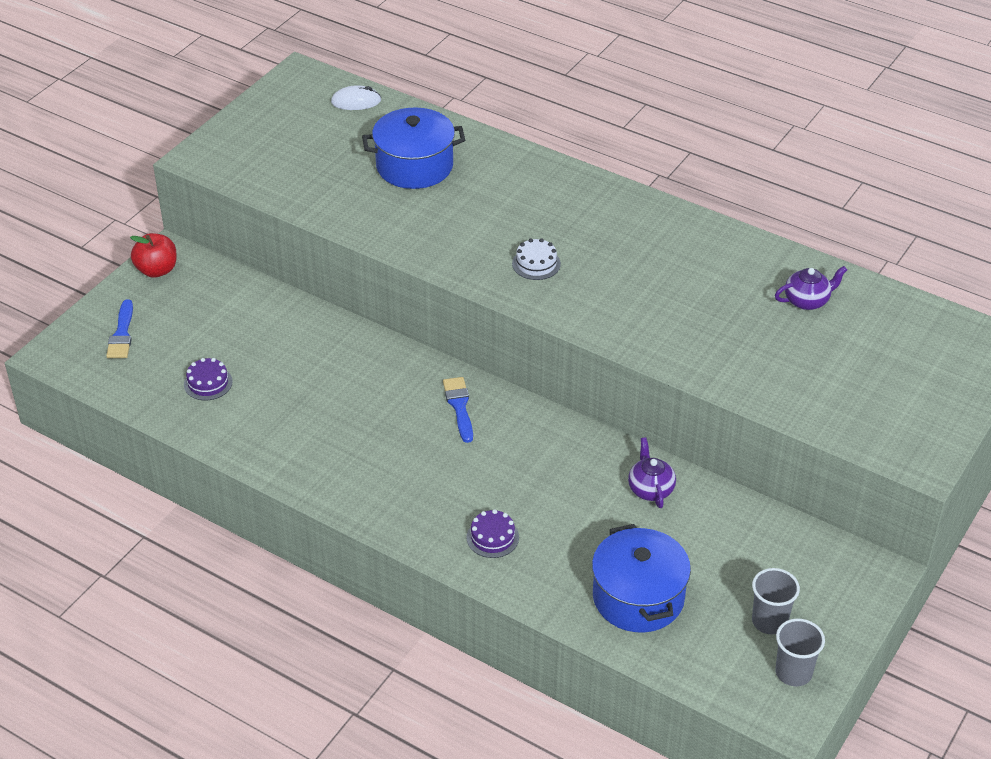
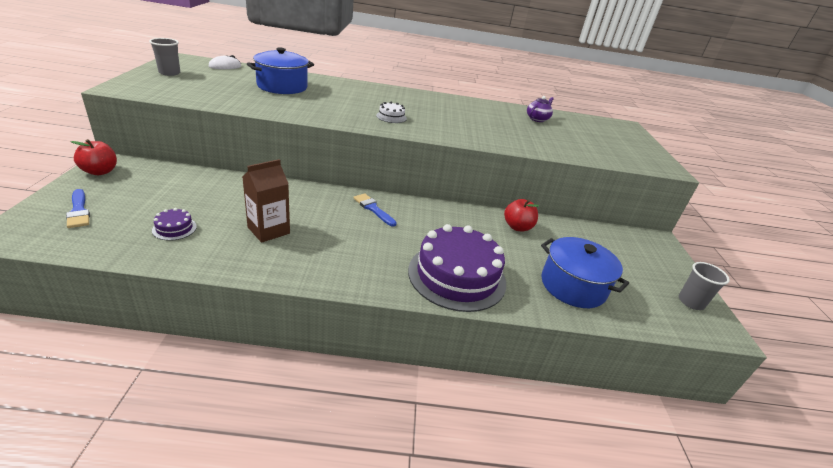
camera: 35 degrees left, 10 degrees down
(307, 411) = (268, 230): none -> brown carton
(492, 537) = (457, 276): purple cake -> purple cake, size x2.48
(650, 489) = (517, 227): purple teapot -> red apple
(769, 621) = (647, 278): grey cup -> grey cup (169, 73)

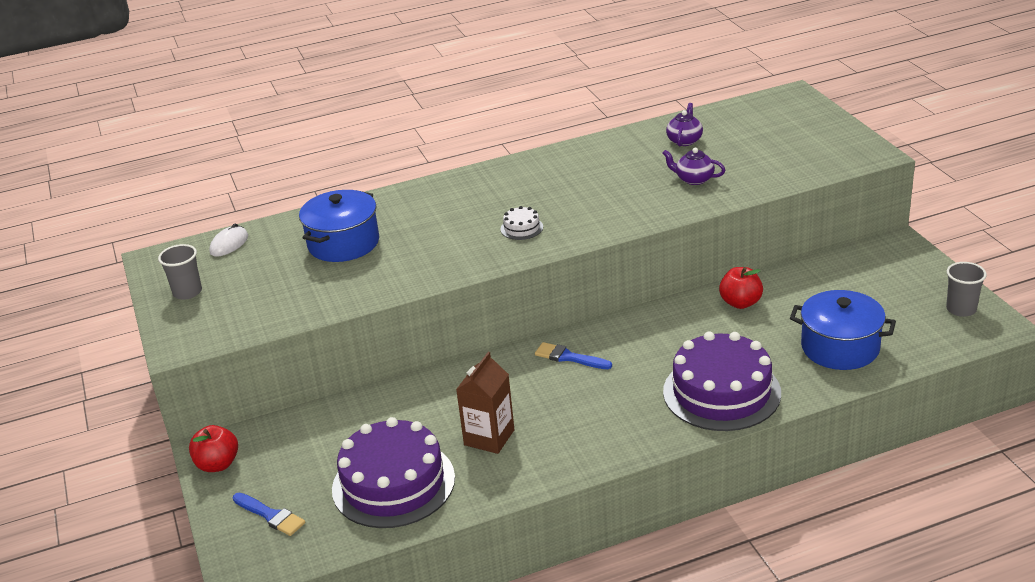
camera: 15 degrees left, 0 degrees up
(174, 228) = (393, 483): purple cake -> purple cake, size x2.48
(526, 136) = (693, 179): none -> purple teapot

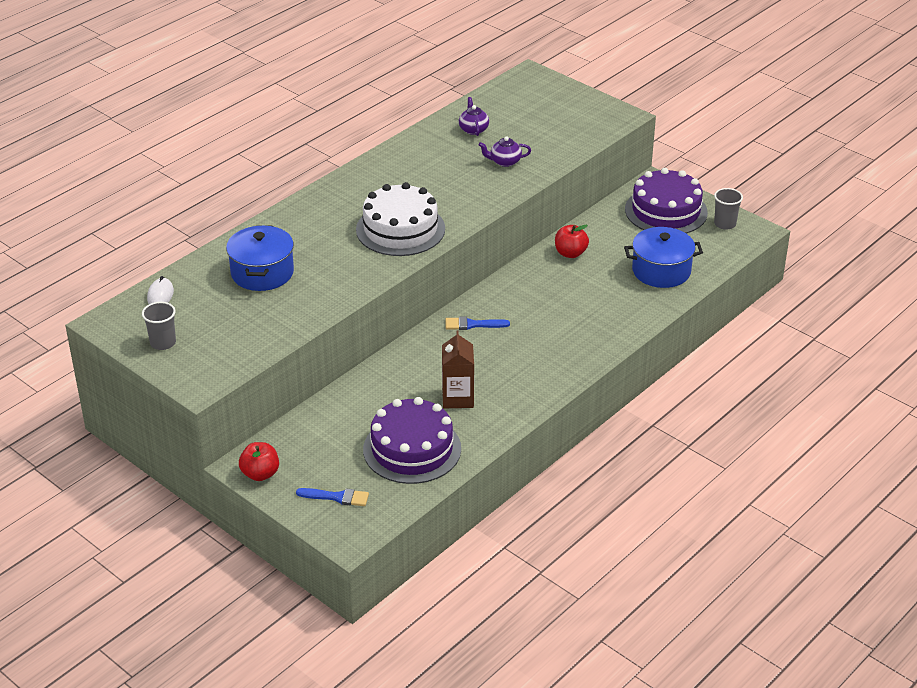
camera: 30 degrees left, 5 degrees up
(521, 228) = (400, 229): white cake -> white cake, size x2.48
(721, 392) = (601, 323): purple cake -> purple cake (666, 211)

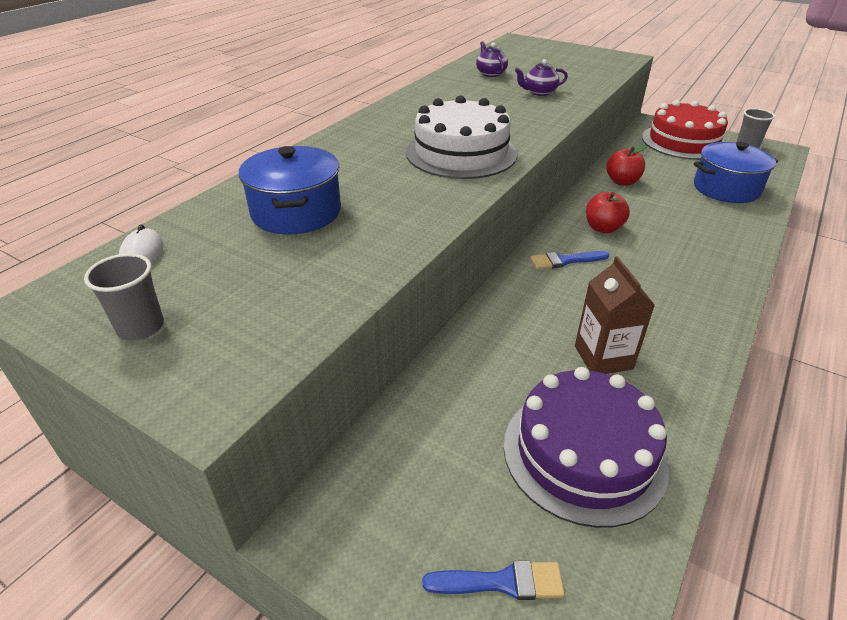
camera: 10 degrees left, 0 degrees up
(260, 474) = (345, 548): red apple -> red apple (603, 228)
(666, 211) = (683, 141): purple cake -> red cake

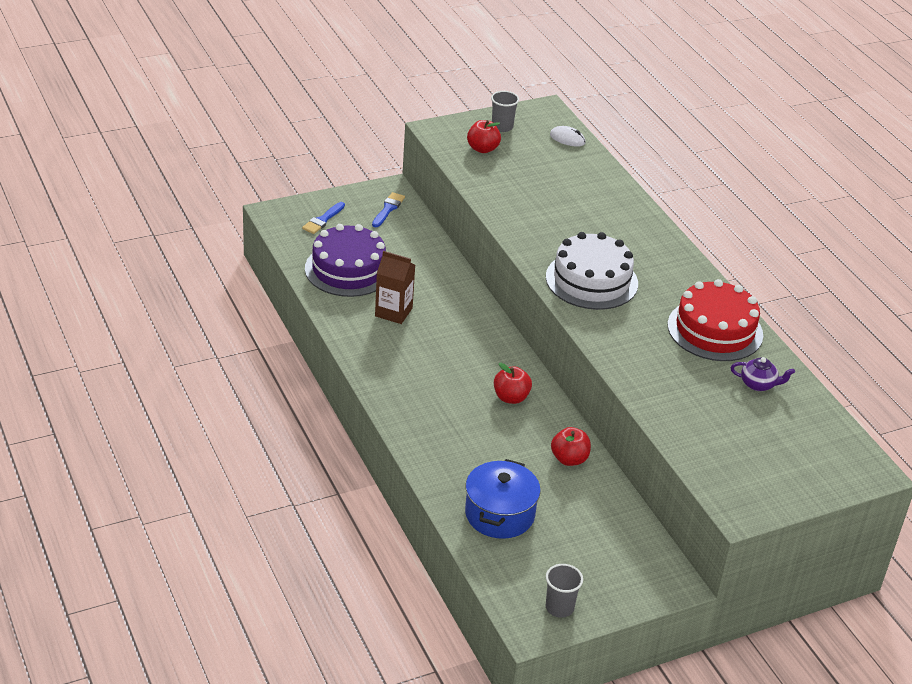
camera: 120 degrees right, 0 degrees up
(239, 319) = (482, 149): none -> red apple
(296, 212) = (568, 191): blue pot -> none
(539, 92) = (680, 384): purple teapot -> none
(565, 261) = (490, 354): blue brush -> blue brush (388, 209)
(683, 141) = (611, 567): red cake -> red cake (715, 330)

